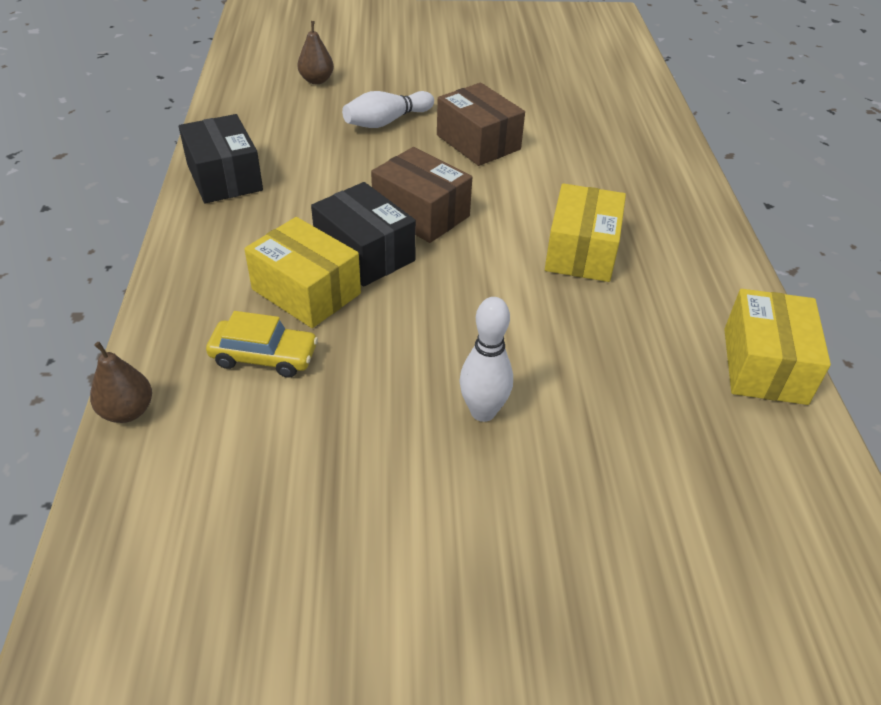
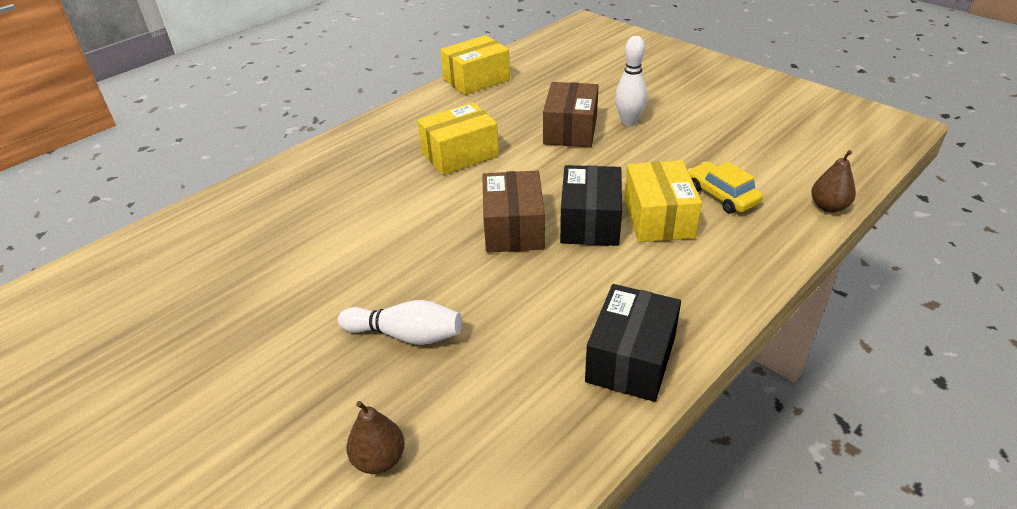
camera: 130 degrees left, 5 degrees down
(478, 142) = (375, 262): brown box -> brown box (570, 130)

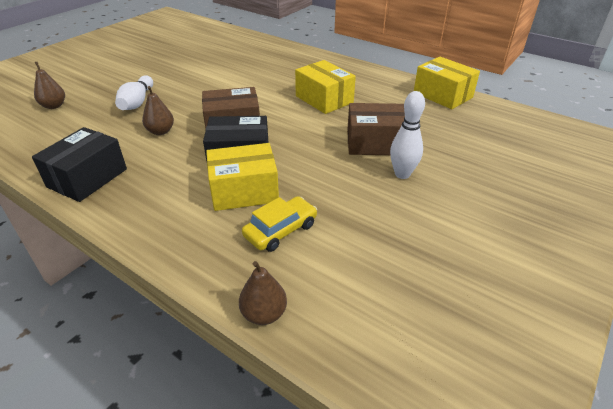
camera: 80 degrees right, 0 degrees up
(512, 297) = (160, 131): none -> brown pear
(631, 359) = (87, 178): black box -> black box turned 75 degrees counterclockwise

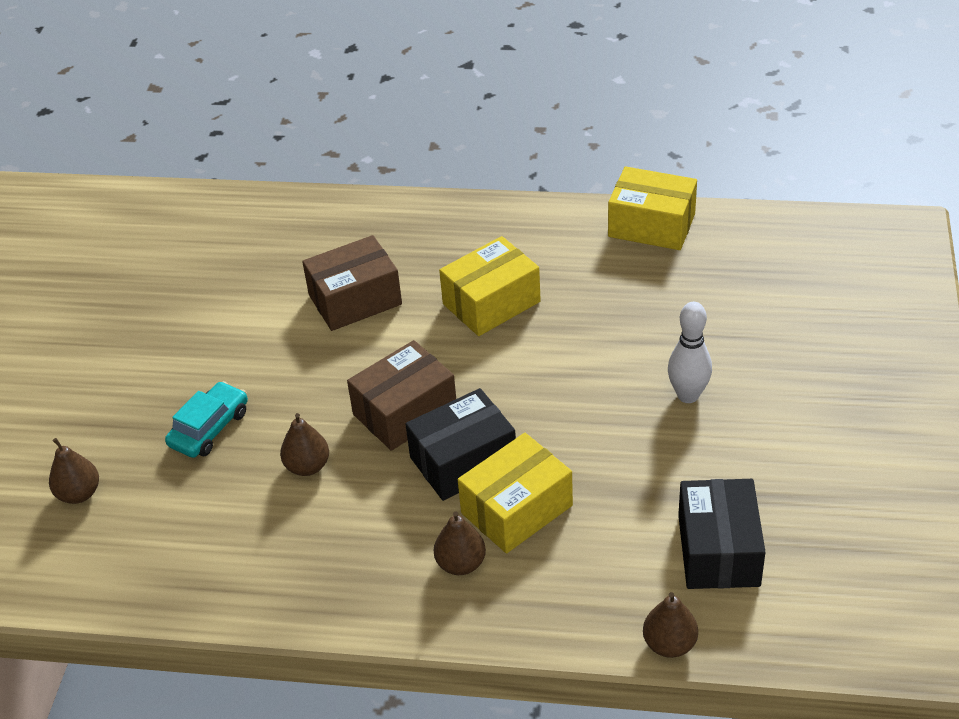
camera: 25 degrees left, 5 degrees up
(87, 178) = (289, 586): black box -> black box (718, 550)
(137, 102) = (209, 428): white bowling pin -> turquoise car
(184, 205) = (461, 564): none -> brown pear
(280, 230) = (606, 542): yellow car -> none
(324, 99) = (491, 303): yellow box -> yellow box turned 60 degrees counterclockwise
(375, 143) = (620, 358): brown box -> brown box (355, 300)

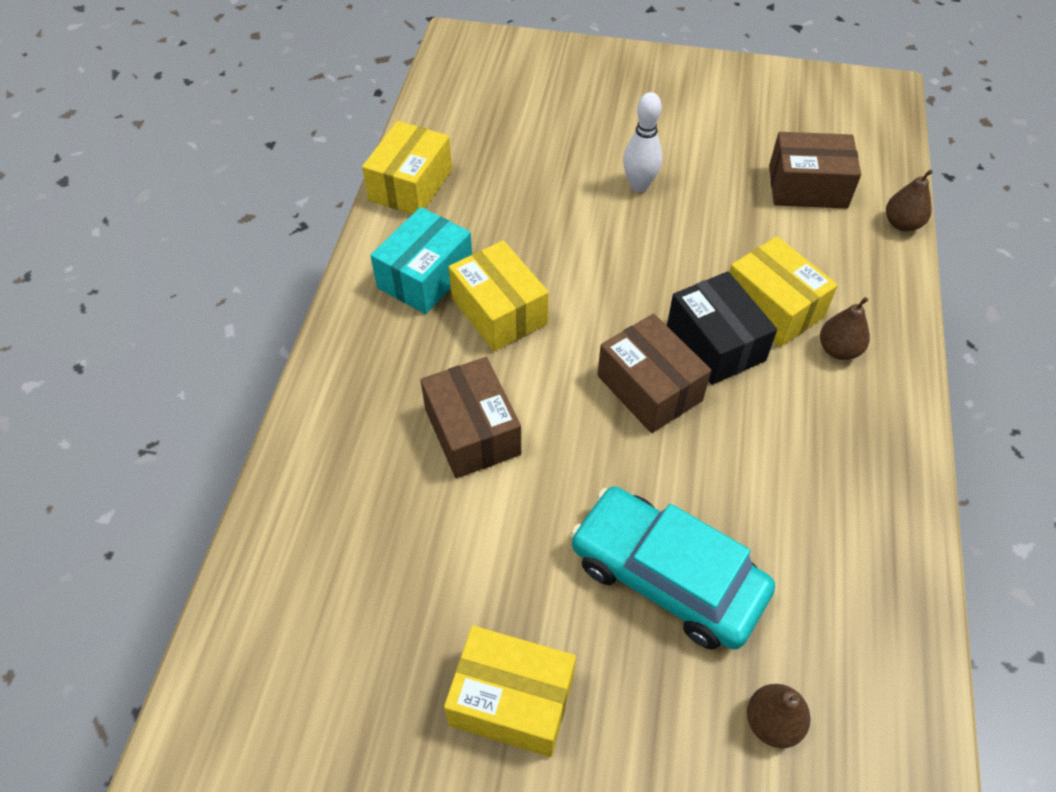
camera: 90 degrees left, 10 degrees up
(120, 344) = (511, 700): none -> yellow box
(209, 428) = (667, 577): turquoise car -> turquoise car, size x1.80
(307, 466) = (724, 474): brown pear -> none
(530, 250) = (425, 276): none -> turquoise box
(718, 550) = (807, 187): black box -> brown box

